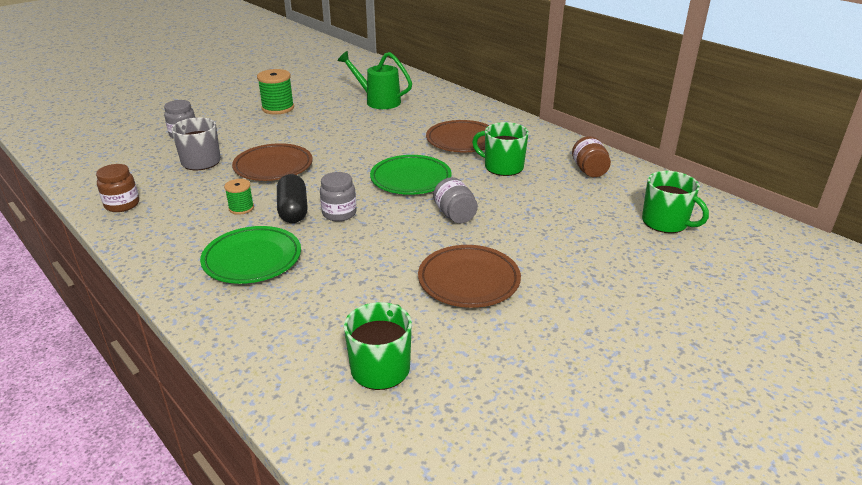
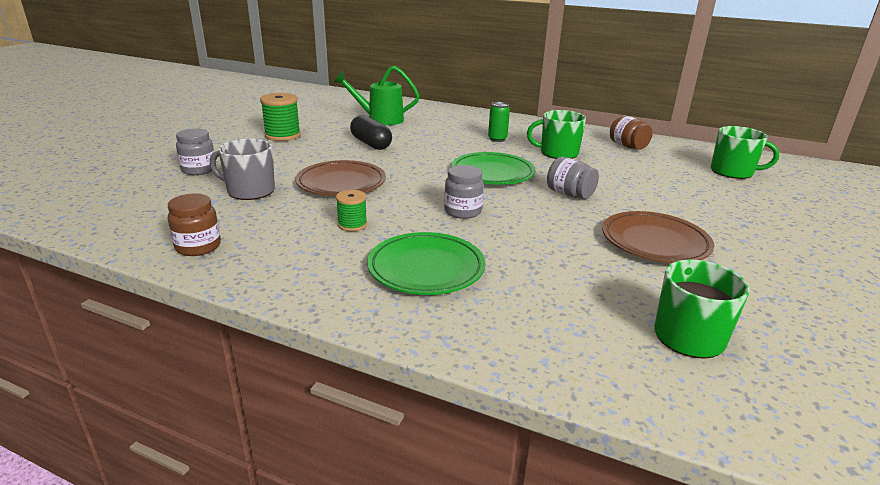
camera: 25 degrees left, 5 degrees down
(293, 210) = (412, 217): black capsule -> black capsule (371, 144)
(462, 141) = (497, 139): brown plate -> green can

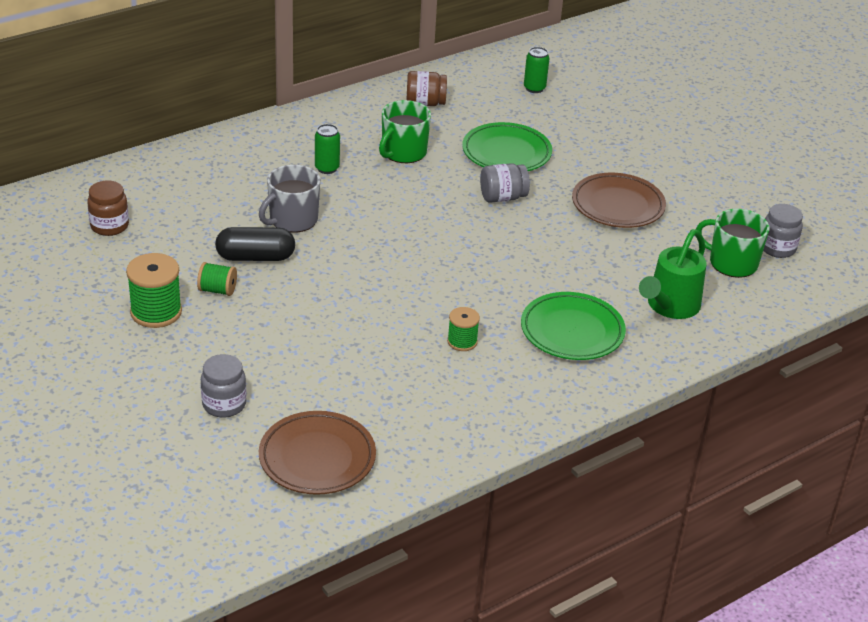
camera: 60 degrees left, 10 degrees up
(198, 247) = (435, 442): brown jar -> brown jar (109, 226)
(250, 191) = (324, 382): grey mug -> grey mug (292, 220)
(323, 143) = (217, 290): none -> green spool
(341, 183) = (359, 317): brown plate -> brown plate (317, 458)
(380, 119) = (169, 218): green watering can -> green watering can (669, 306)
(462, 211) = (487, 271): grey jar -> grey jar (777, 248)
(492, 173) = (418, 216): green plate -> green plate (506, 153)
(733, 172) = (534, 88): green mug -> green can

